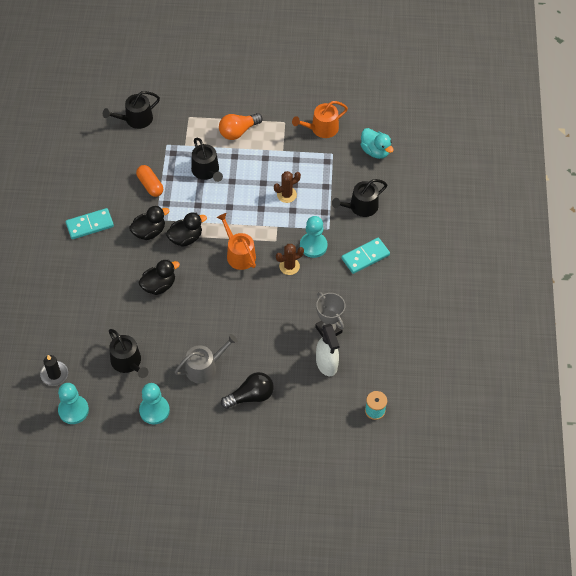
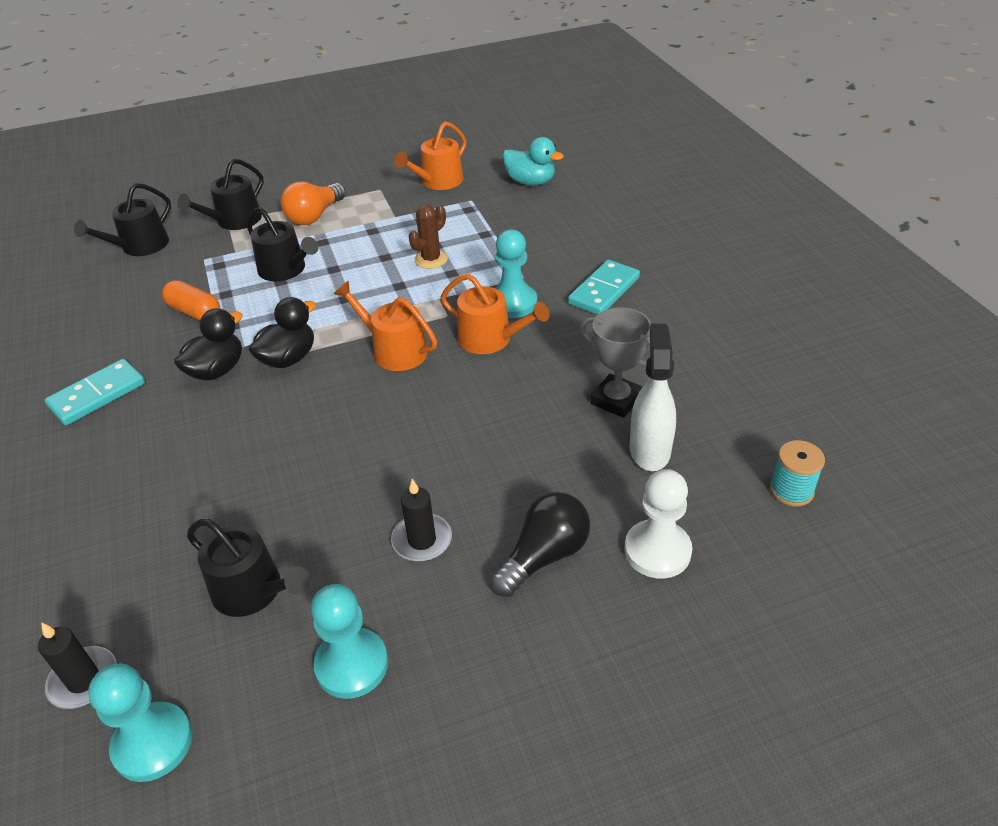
camera: 20 degrees left, 15 degrees down
(159, 285) = (267, 439): black duck -> none
(204, 367) = (422, 540): grey watering can -> black candle
(289, 266) = (490, 339): brown cactus -> orange watering can
(298, 414) = (657, 551): none -> white pawn
(326, 364) = (649, 450): white spray bottle -> white spray bottle turned 135 degrees counterclockwise
(360, 207) = (553, 240): black watering can -> black watering can (234, 221)

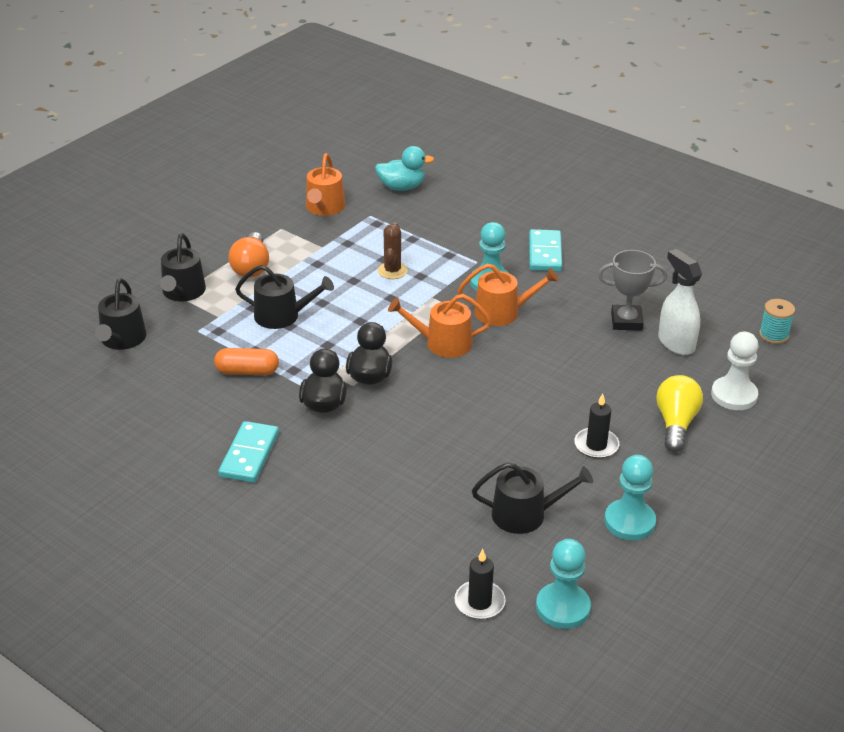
camera: 35 degrees left, 5 degrees down
(544, 556) = (675, 423): black light bulb -> yellow light bulb

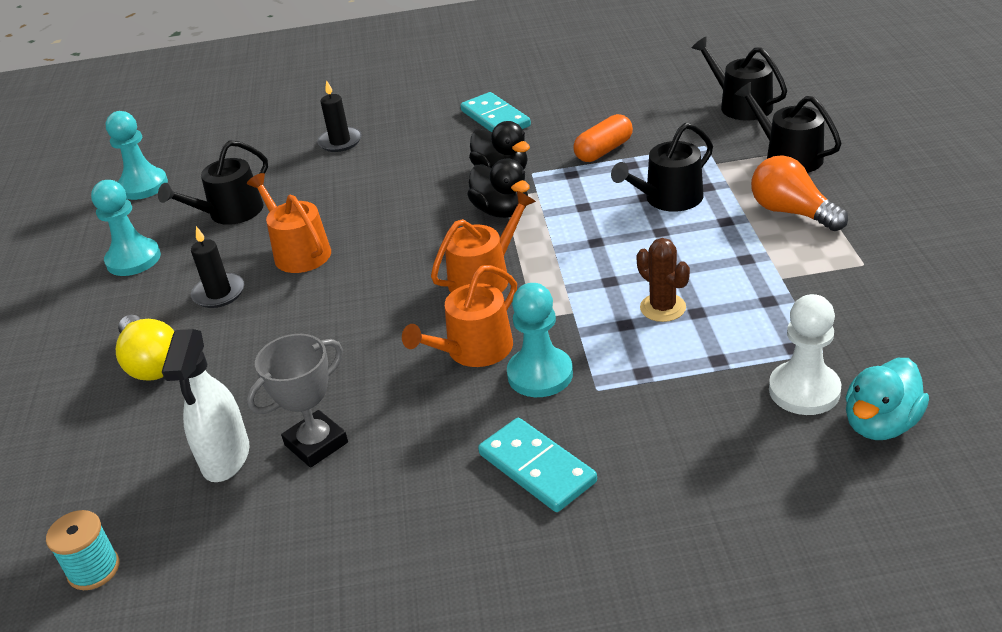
camera: 140 degrees right, 0 degrees up
(324, 208) = (885, 320): orange watering can -> orange watering can (298, 252)
(479, 602) = (209, 156): black candle -> black candle (340, 142)
(676, 343) = (226, 458): white spray bottle -> white spray bottle turned 75 degrees clockwise
(734, 395) = (103, 439): white pawn -> white pawn (804, 390)

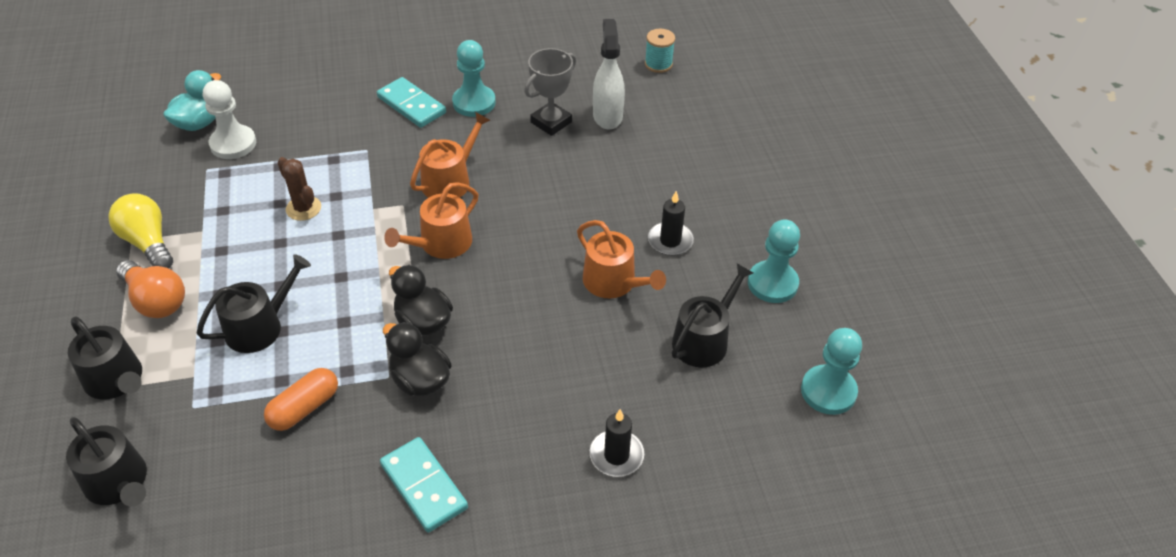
camera: 170 degrees right, 10 degrees up
(152, 363) = (694, 181): yellow light bulb -> yellow light bulb (148, 242)
(540, 374) = (403, 161): turquoise pawn -> turquoise pawn (474, 102)

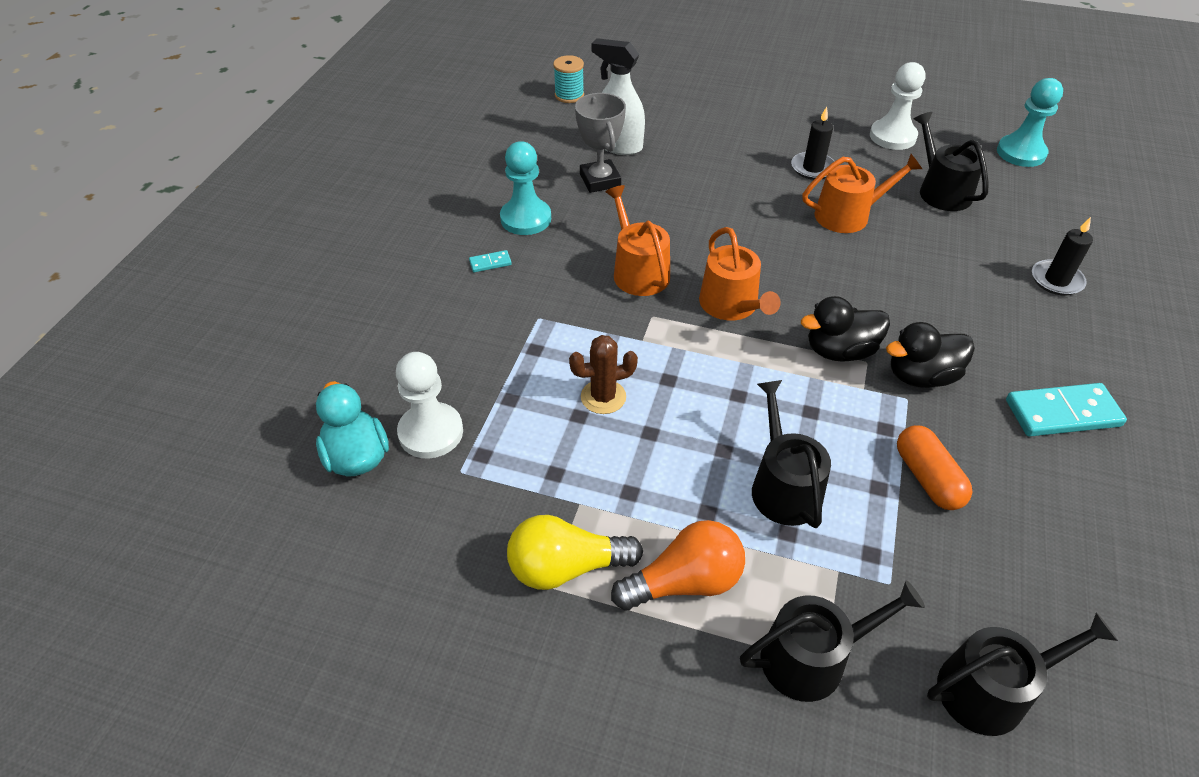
camera: 60 degrees left, 0 degrees up
(411, 105) = (490, 263): turquoise domino -> turquoise domino, size x0.46
(772, 283) = (892, 136): turquoise pawn -> white pawn

